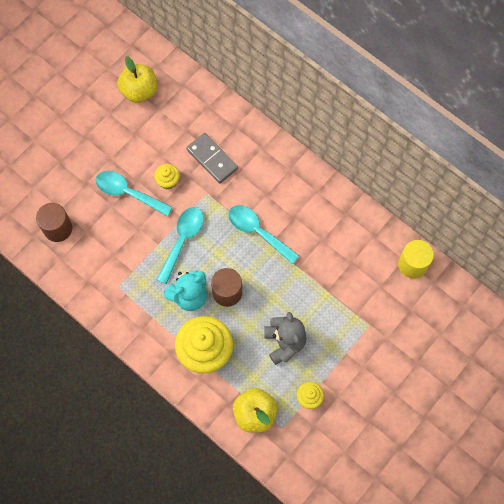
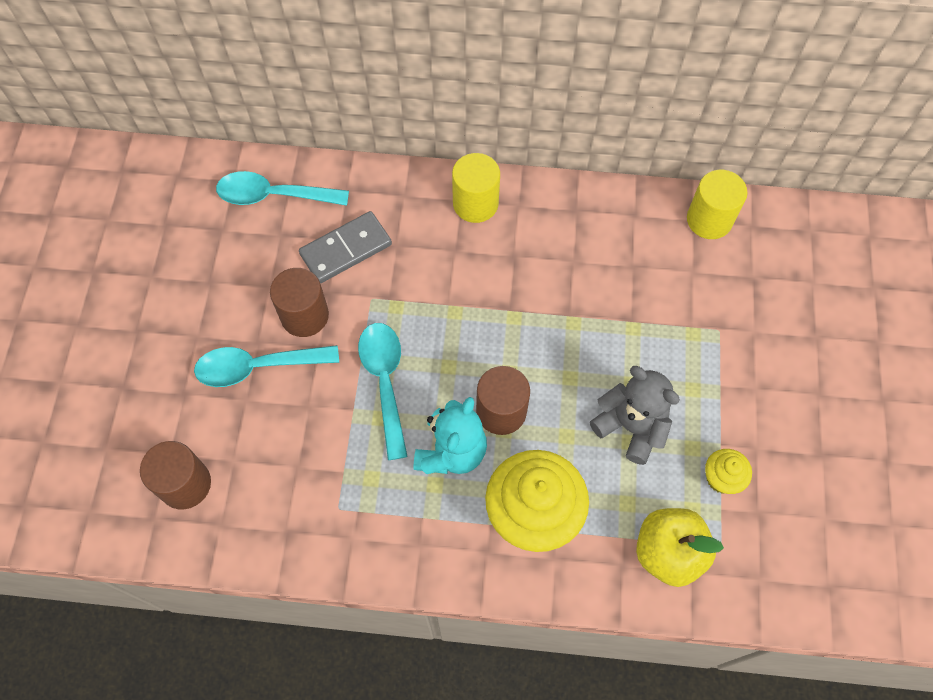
camera: 35 degrees left, 5 degrees down
(139, 91) = (176, 222): yellow apple -> none
(168, 181) = (304, 316): yellow cupcake -> brown cylinder
(212, 159) = (346, 249): grey domino -> grey domino turned 45 degrees counterclockwise
(257, 232) = (480, 304): turquoise spoon -> turquoise spoon (273, 196)
(295, 176) = (475, 203): none -> yellow cylinder

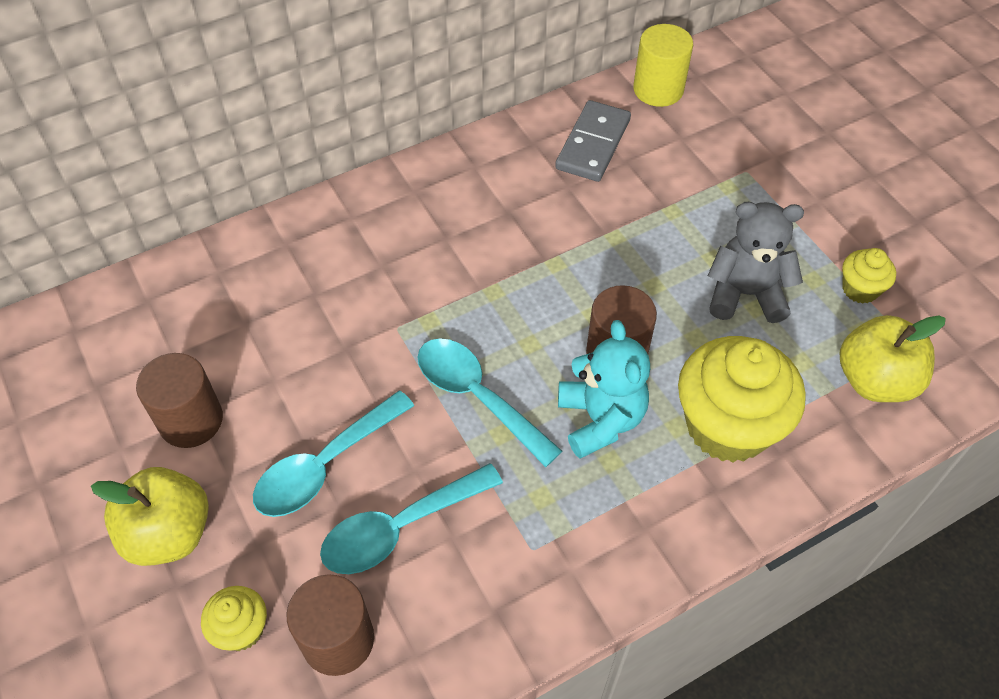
camera: 35 degrees left, 10 degrees down
(138, 439) = (241, 629): none -> yellow cupcake
(140, 351) = (169, 533): none -> yellow apple
(273, 196) = (207, 290): turquoise spoon -> turquoise spoon (400, 528)
(304, 316) = (337, 384): brown cylinder -> brown cylinder (191, 420)
(346, 249) = (330, 297): grey domino -> grey domino (593, 144)
(475, 203) = (431, 186): yellow cylinder -> none

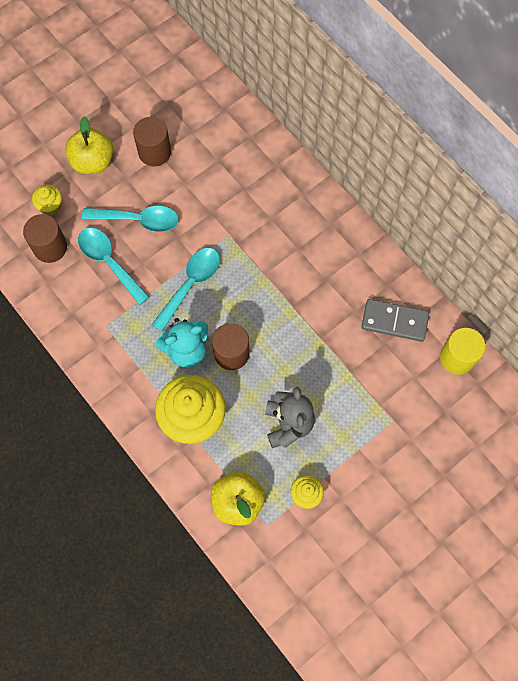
camera: 80 degrees right, 15 degrees up
(325, 465) = (138, 220): turquoise spoon -> turquoise spoon turned 150 degrees clockwise

